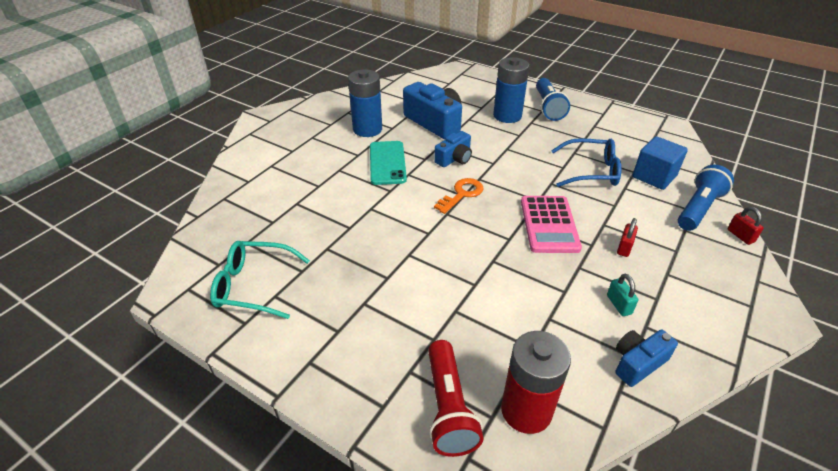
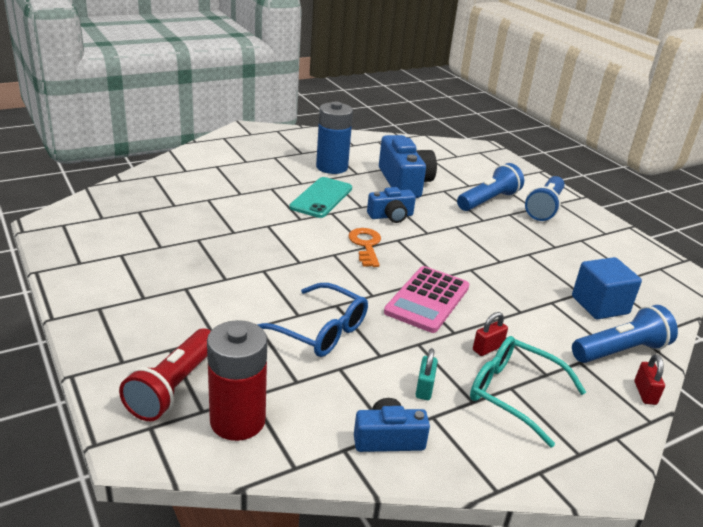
camera: 25 degrees right, 10 degrees down
(252, 285) = (111, 241): turquoise glasses -> turquoise glasses (512, 393)
(462, 194) = (366, 245): orange key -> orange key turned 75 degrees counterclockwise
(507, 116) = (488, 200): blue battery -> blue flashlight
(592, 171) = (530, 275): blue glasses -> blue glasses (321, 331)

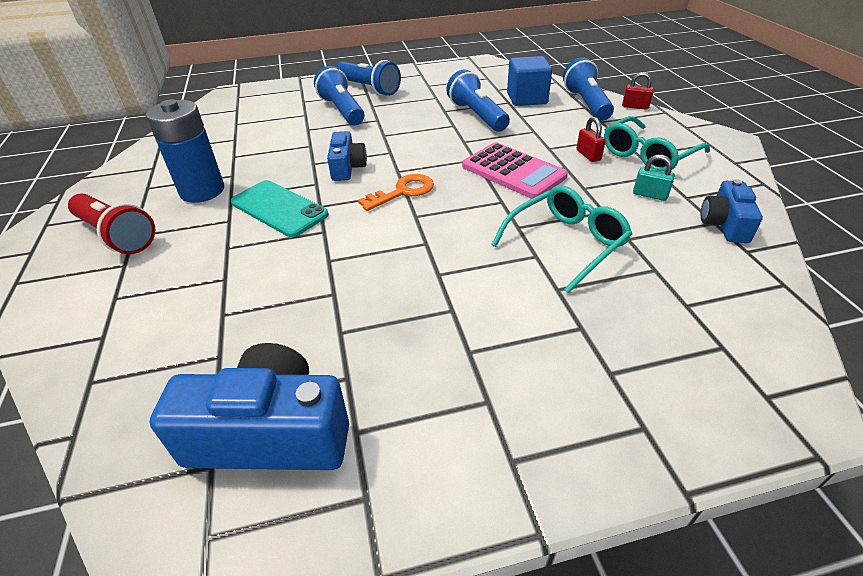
camera: 70 degrees left, 10 degrees up
(173, 387) = (688, 372): red flashlight -> red flashlight (117, 236)
(237, 421) = (731, 318): red battery -> none
(321, 331) = (567, 242): blue glasses -> turquoise glasses
(366, 245) = (403, 192): orange key -> orange key turned 135 degrees clockwise
(404, 182) = (276, 148): blue camera -> blue camera (270, 434)
(531, 273) = (477, 115): none -> blue flashlight

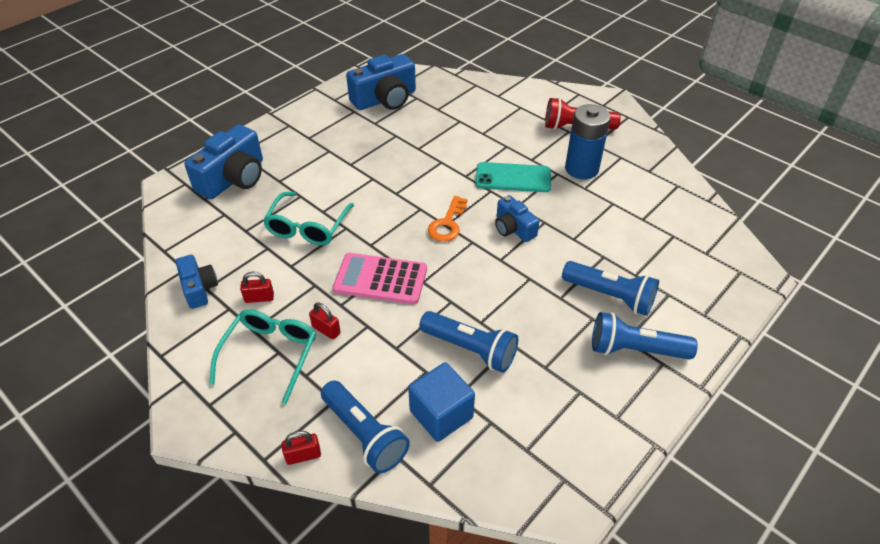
camera: 145 degrees right, 5 degrees up
(650, 195) = (259, 298): turquoise padlock -> red padlock
(664, 366) = (234, 178): none -> blue camera

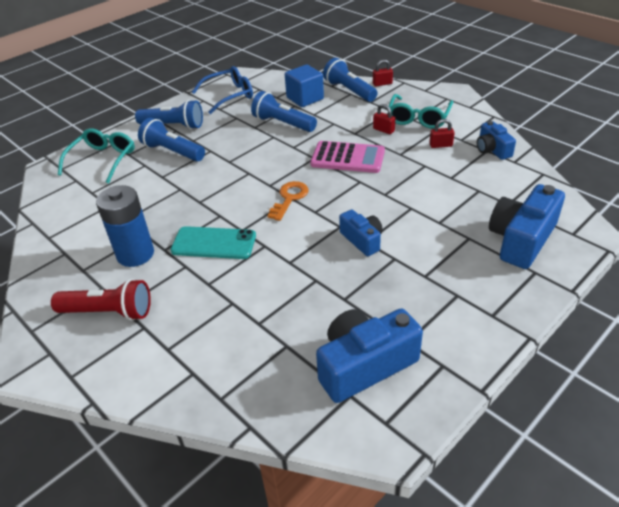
camera: 175 degrees left, 5 degrees down
(307, 228) = (421, 193): turquoise glasses -> turquoise glasses (103, 159)
(513, 228) = (229, 195): blue camera -> blue camera (362, 240)
(573, 430) = (230, 95): none -> blue glasses

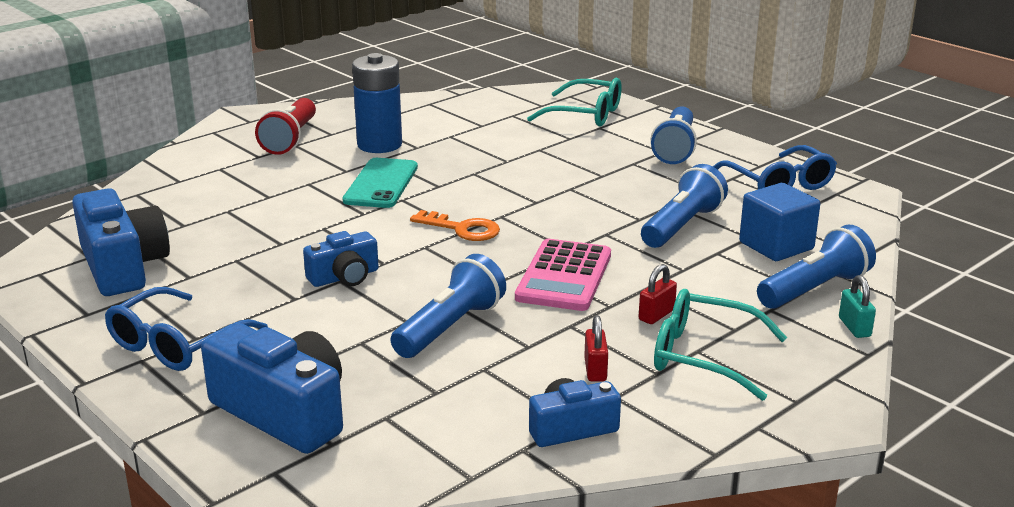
camera: 90 degrees right, 15 degrees down
(172, 151) = (601, 152): blue flashlight -> blue flashlight (450, 327)
(382, 84) = (854, 327): red padlock -> turquoise padlock
(469, 302) = (175, 345): none -> blue glasses

